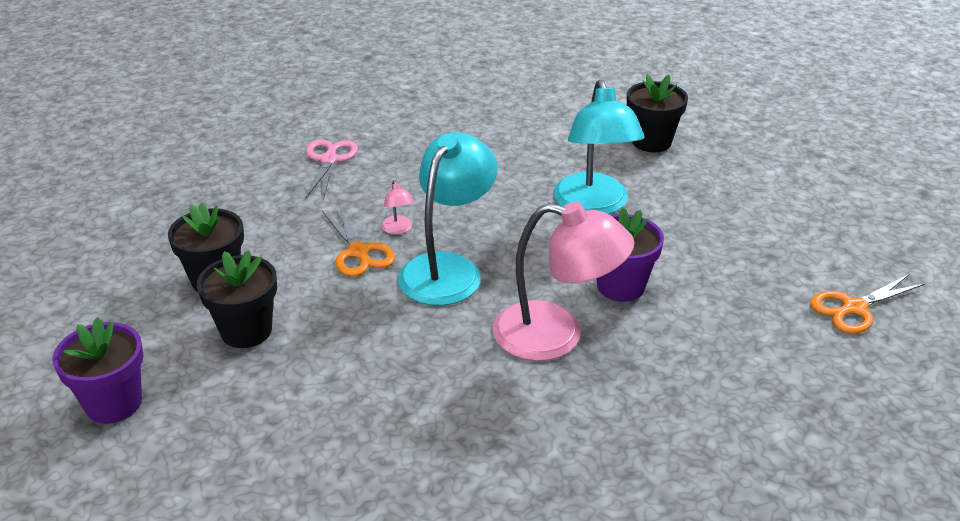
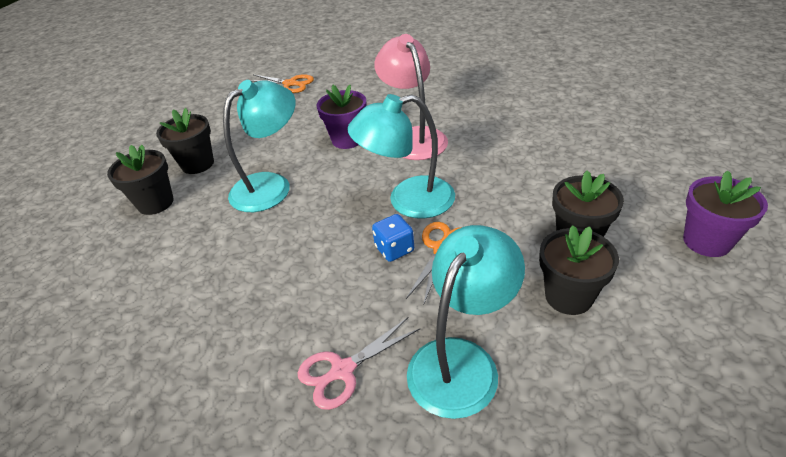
camera: 125 degrees left, 5 degrees up
(258, 204) = (461, 360): none -> turquoise lamp
(398, 229) = (394, 249): pink lamp -> blue dice
(699, 179) = (197, 164): none -> black flower pot

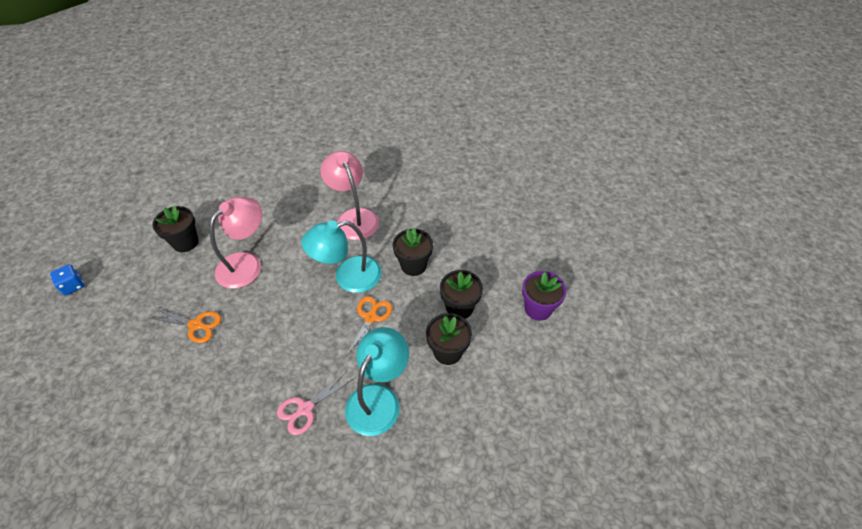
camera: 10 degrees left, 10 degrees up
(155, 203) = (158, 280): black flower pot -> black flower pot (413, 265)
(271, 185) = (246, 263): turquoise lamp -> pink lamp
(290, 84) = (253, 157): orange scissors -> orange scissors (196, 325)
(347, 139) = (303, 219): purple flower pot -> none
(394, 249) = (338, 318): blue dice -> blue dice (73, 285)

